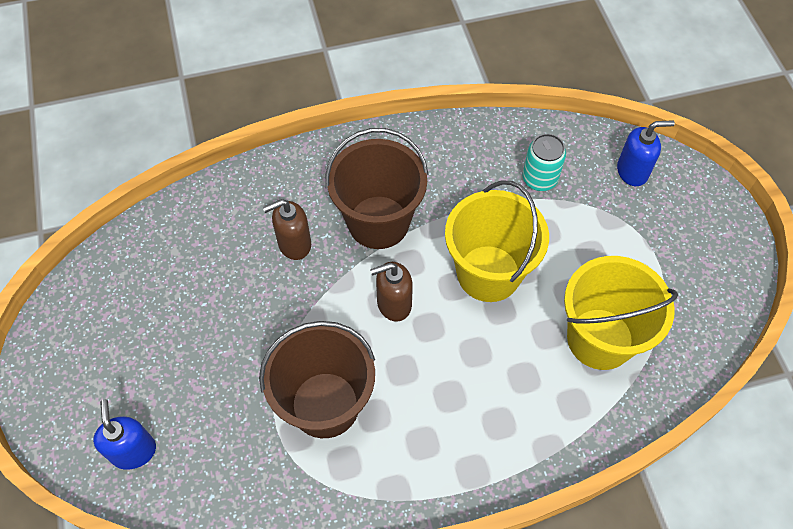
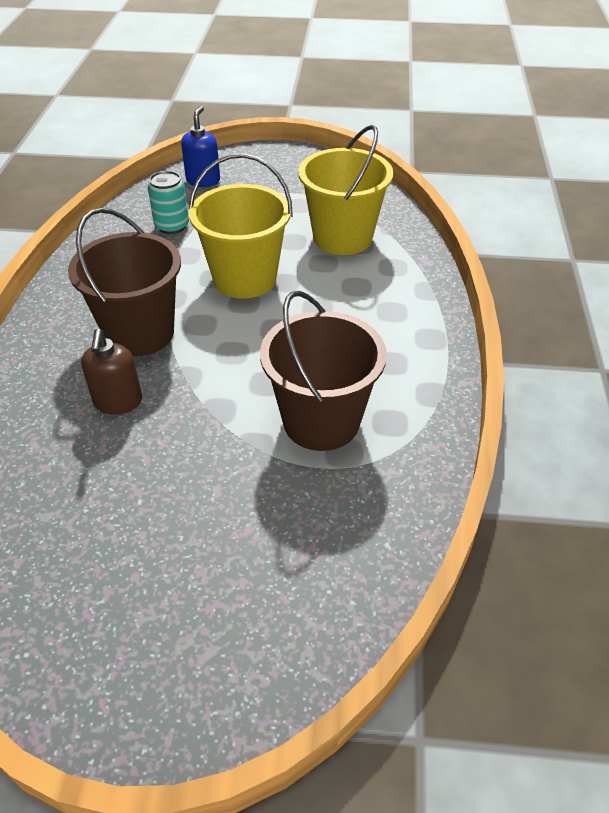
camera: 70 degrees left, 15 degrees down
(133, 451) = (299, 615): blue soap dispenser -> none
(393, 304) = (238, 345): brown soap dispenser -> none

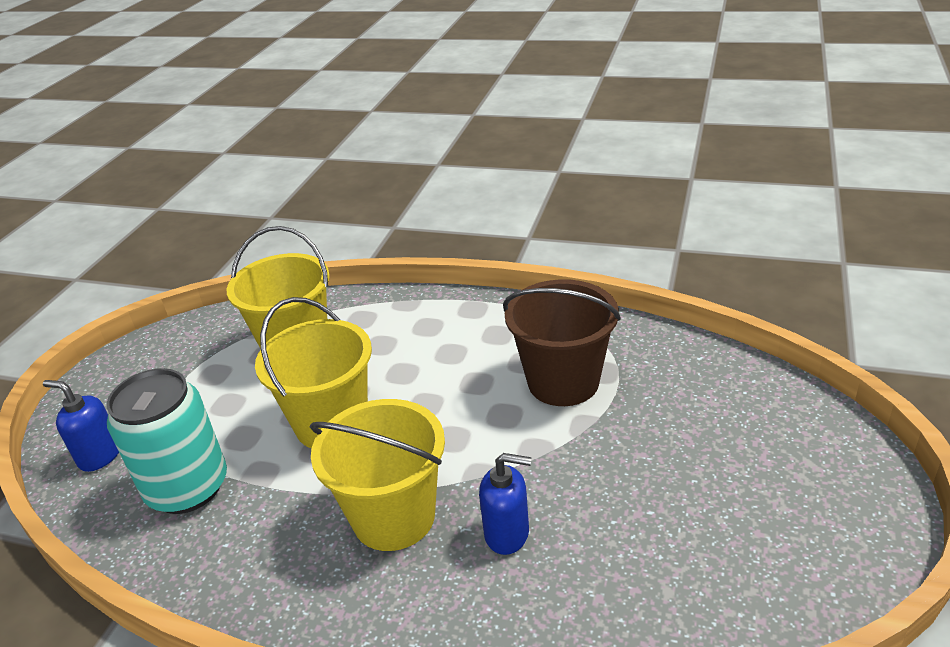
camera: 75 degrees left, 10 degrees down
(118, 402) = (507, 534): brown soap dispenser -> blue soap dispenser
(139, 333) = (393, 517): brown bucket -> yellow bucket
(172, 226) = (188, 488): turquoise can -> turquoise can, size x1.79

